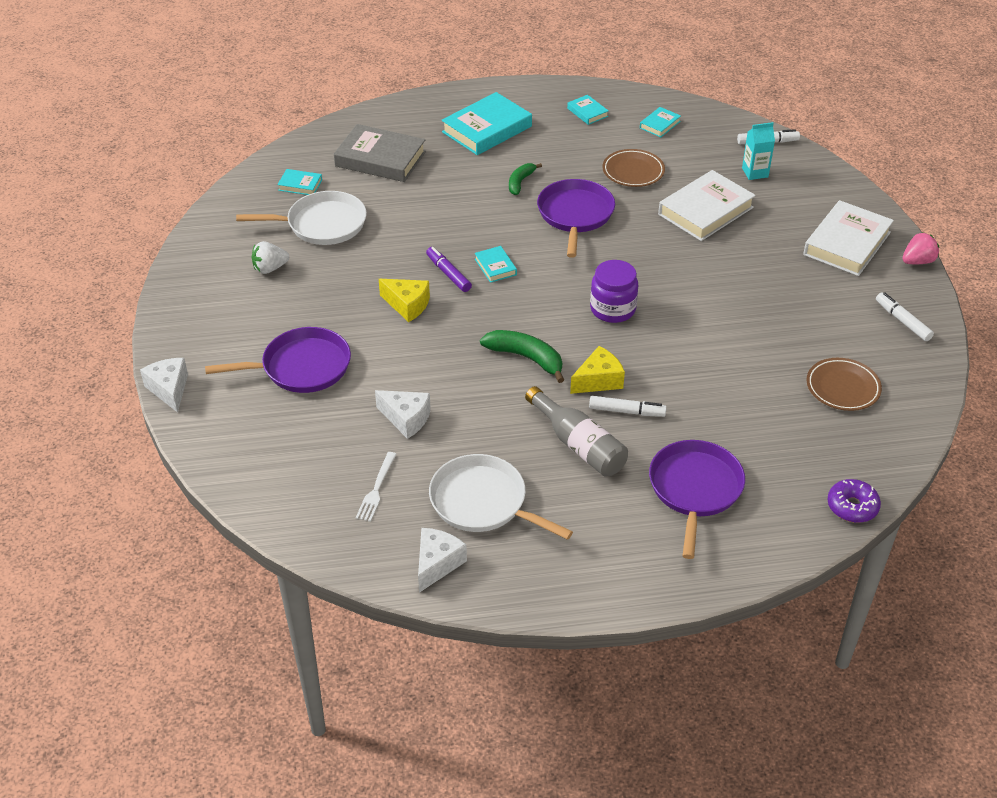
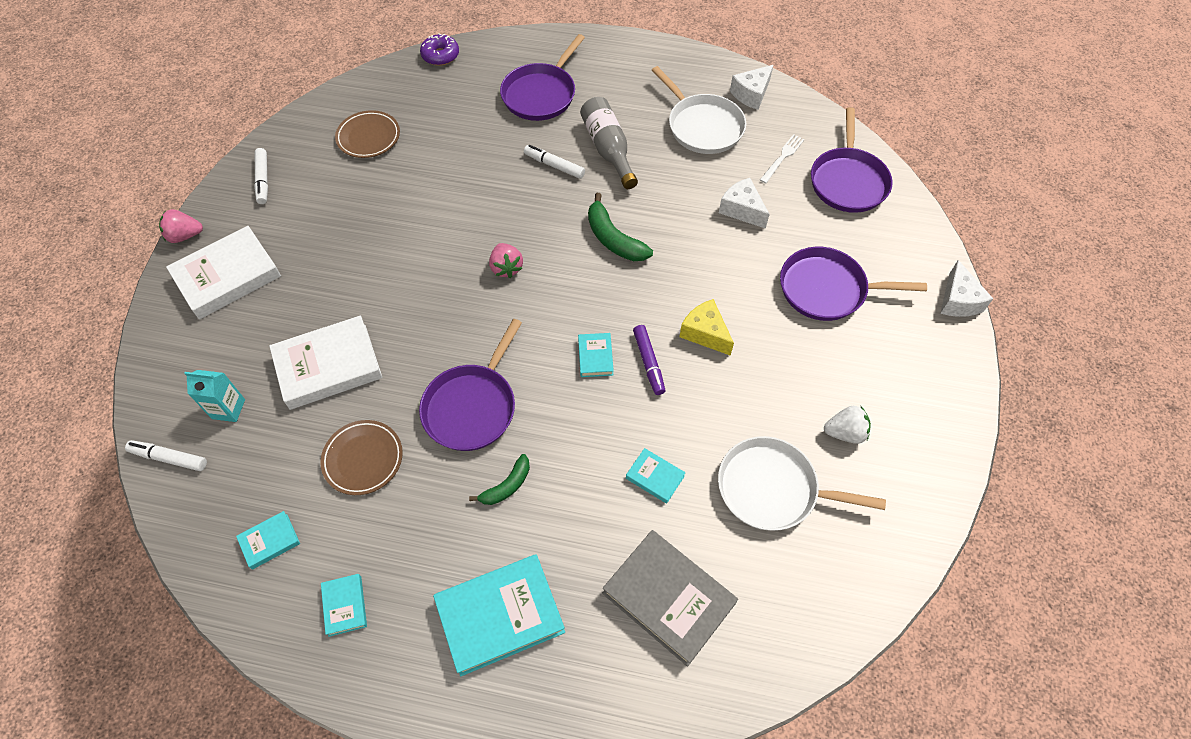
camera: 160 degrees left, 15 degrees up
(294, 481) = (848, 181): none -> purple pan
(300, 185) = (789, 578): turquoise book -> turquoise book (655, 477)
(598, 380) = (561, 199): yellow cheese -> none
(612, 309) = (506, 268): purple jar -> pink strawberry

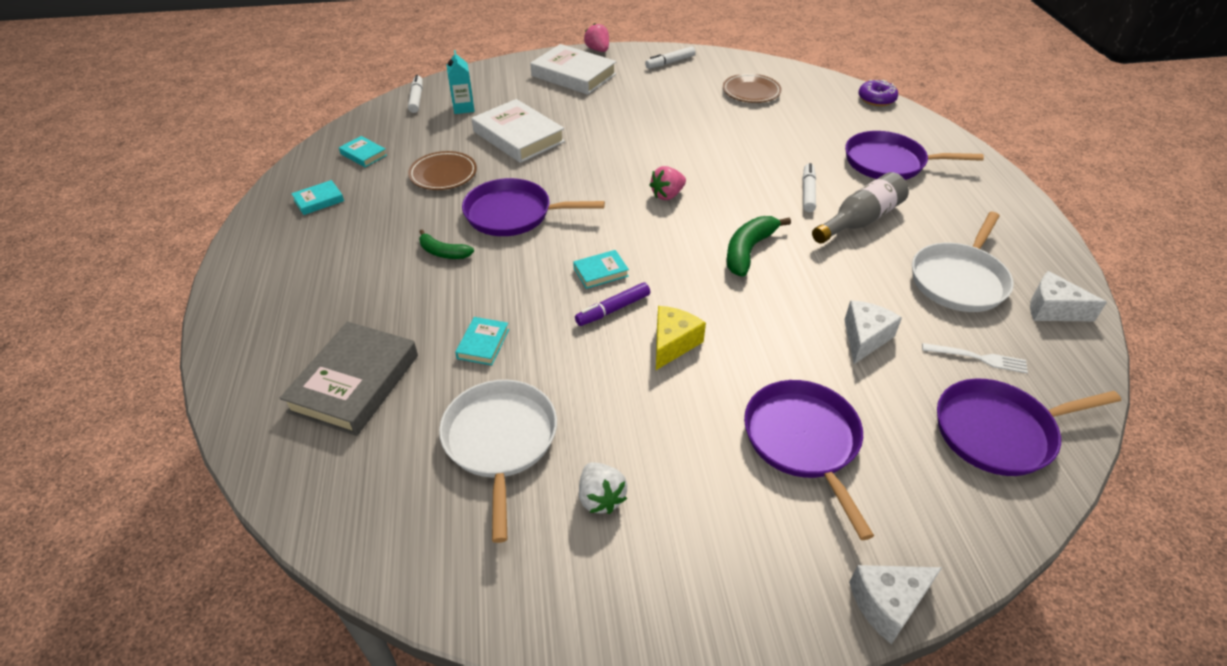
camera: 70 degrees right, 15 degrees down
(500, 616) = (321, 280): turquoise book -> none

